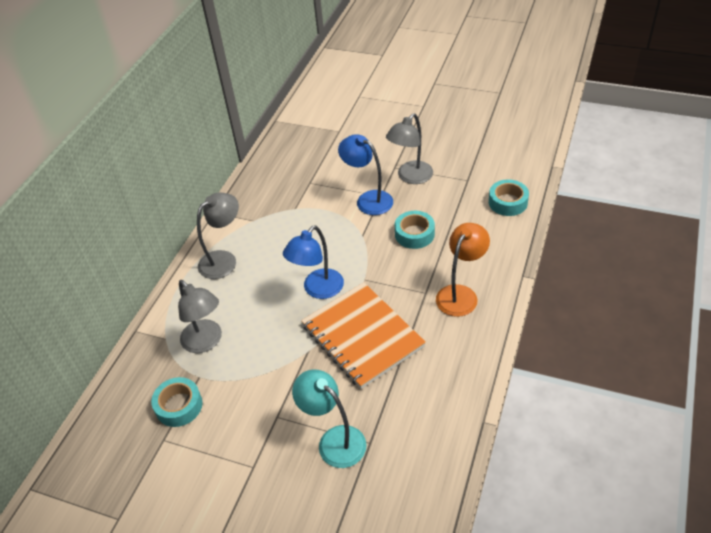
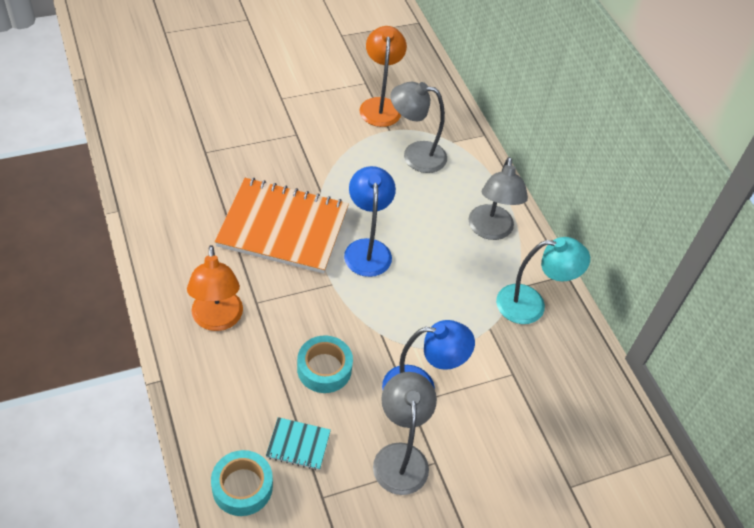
camera: 130 degrees right, 5 degrees up
(179, 406) = (380, 105): turquoise tape -> orange lamp
(334, 440) = (235, 140): turquoise lamp -> turquoise lamp (531, 305)
(461, 206) = (298, 444): none -> turquoise notebook

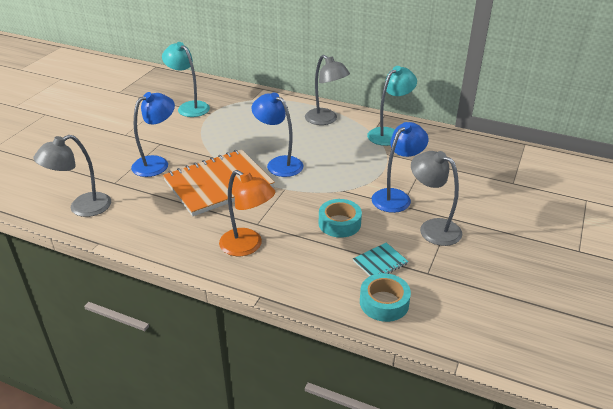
camera: 40 degrees left, 15 degrees down
(264, 157) = (157, 163): none -> blue lamp
(380, 105) = (189, 107): orange lamp -> turquoise lamp
(415, 155) = (241, 115): grey lamp -> grey lamp (82, 208)

